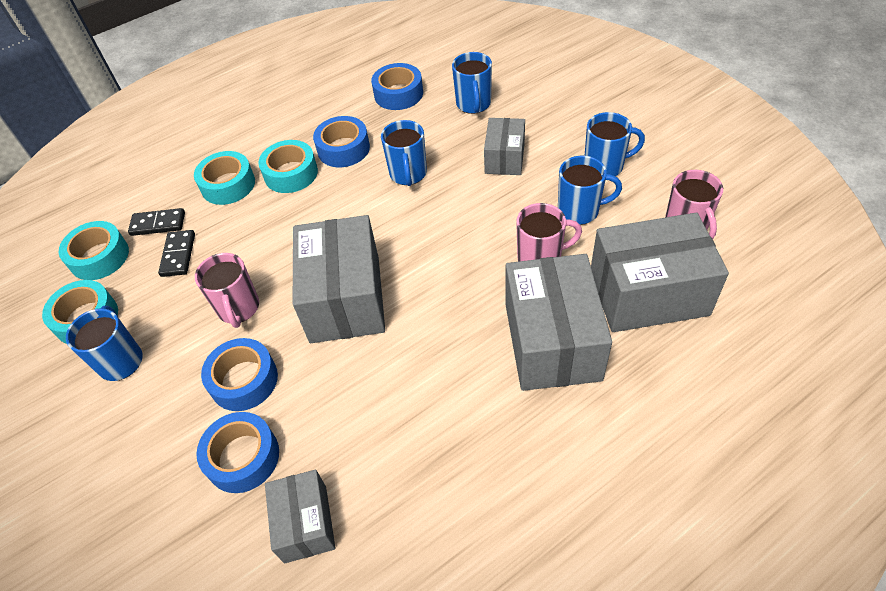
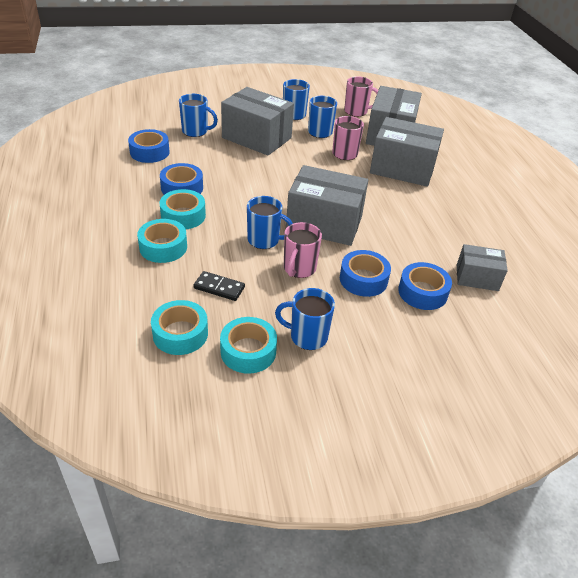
camera: 75 degrees left, 10 degrees down
(158, 224) = (172, 292): black domino -> none
(238, 308) = (299, 269): pink mug -> pink mug turned 105 degrees clockwise
(408, 174) = (235, 171): blue mug -> blue mug (264, 240)
(504, 158) = (256, 138): grey box -> grey box, size x1.79

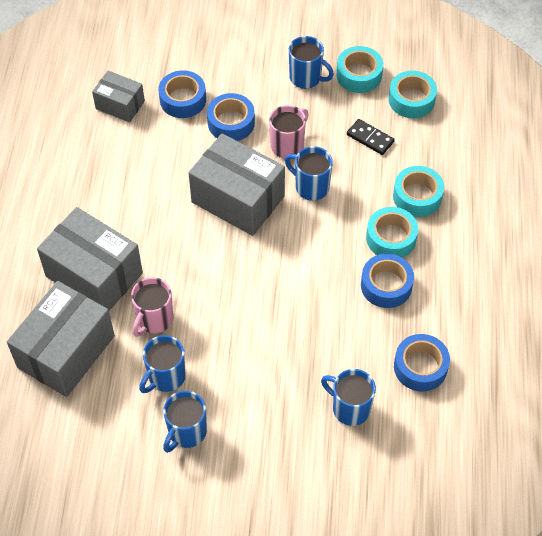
camera: 160 degrees left, 15 degrees up
(256, 138) = (265, 377): grey box -> none
(356, 111) = (83, 424): pink mug -> none

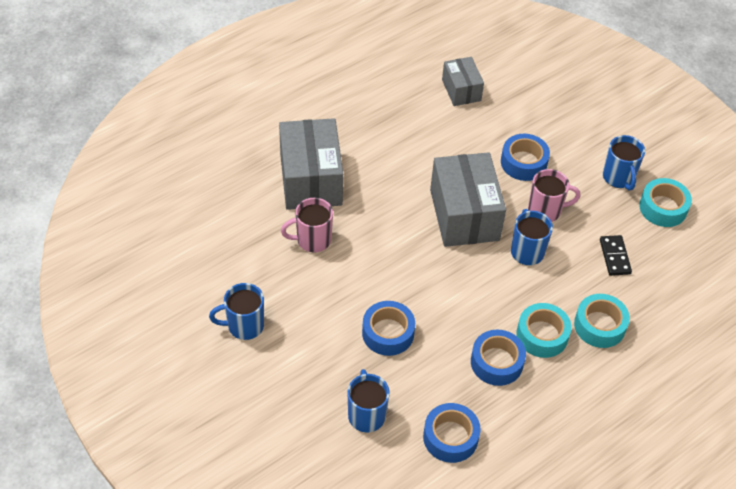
camera: 45 degrees right, 5 degrees down
(66, 351) = (236, 209): grey box -> none
(166, 377) = (274, 281): blue mug -> none
(183, 100) = (509, 121): blue tape -> blue tape (388, 333)
(411, 100) = (683, 258): turquoise tape -> none

